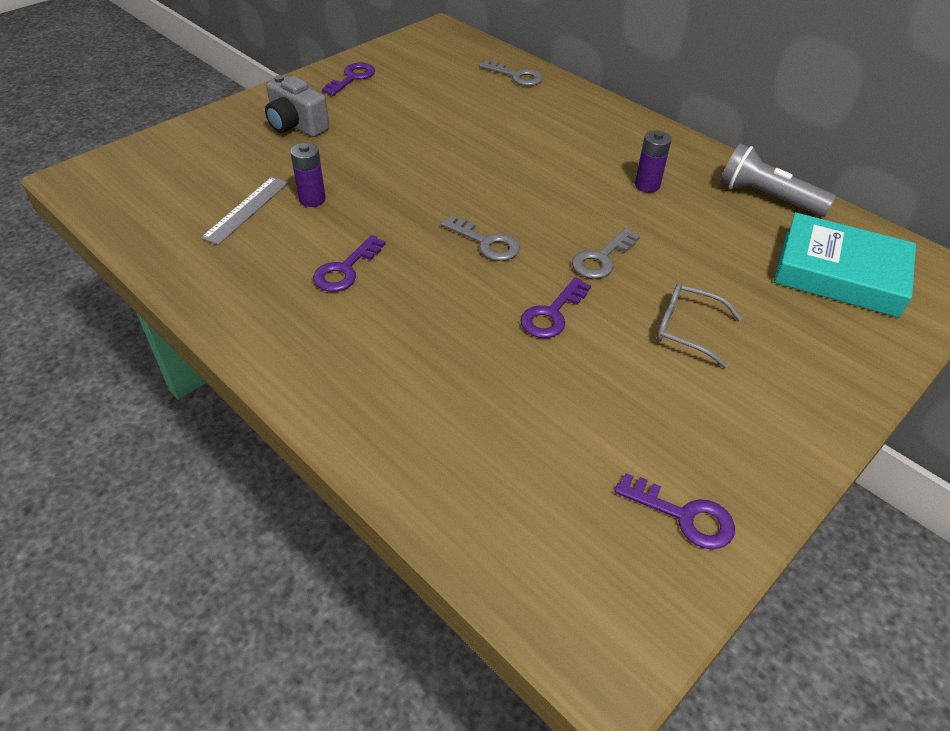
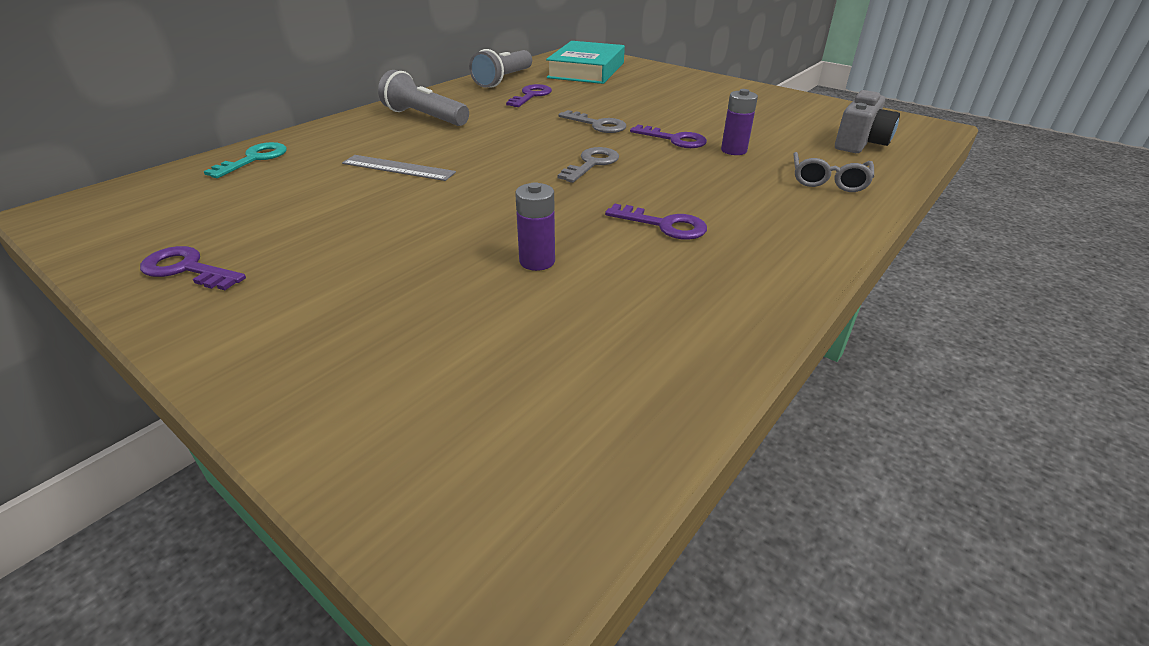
camera: 95 degrees left, 10 degrees down
(246, 209) = (571, 310): grey ruler -> grey ruler (398, 168)
(296, 126) = (333, 301): grey camera -> grey camera (860, 143)
(516, 76) = (254, 159): grey key -> turquoise key
(619, 146) = (424, 117): none -> grey flashlight
(647, 185) = (490, 110): purple battery -> purple battery (733, 150)
(683, 516) = (821, 110): purple key -> purple key (531, 96)
(687, 329) = (665, 104): grey glasses -> grey glasses (828, 180)

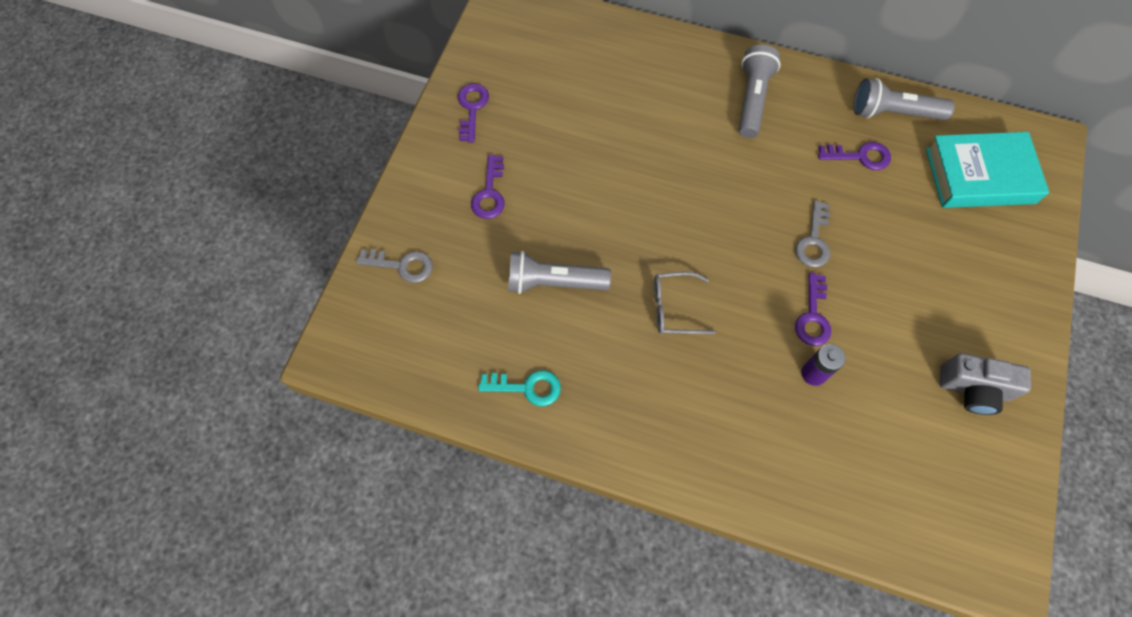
camera: 70 degrees right, 30 degrees up
(254, 159) = (614, 41): turquoise key -> turquoise key (527, 387)
(398, 168) = (644, 136): grey ruler -> none
(537, 261) = (553, 282): purple battery -> grey flashlight
(592, 164) = (721, 265): grey key -> grey key (402, 265)
(664, 225) = (637, 347): purple key -> purple key (489, 193)
(828, 180) = (783, 464): grey glasses -> grey glasses (674, 308)
(860, 143) = (901, 494): grey camera -> grey camera (973, 389)

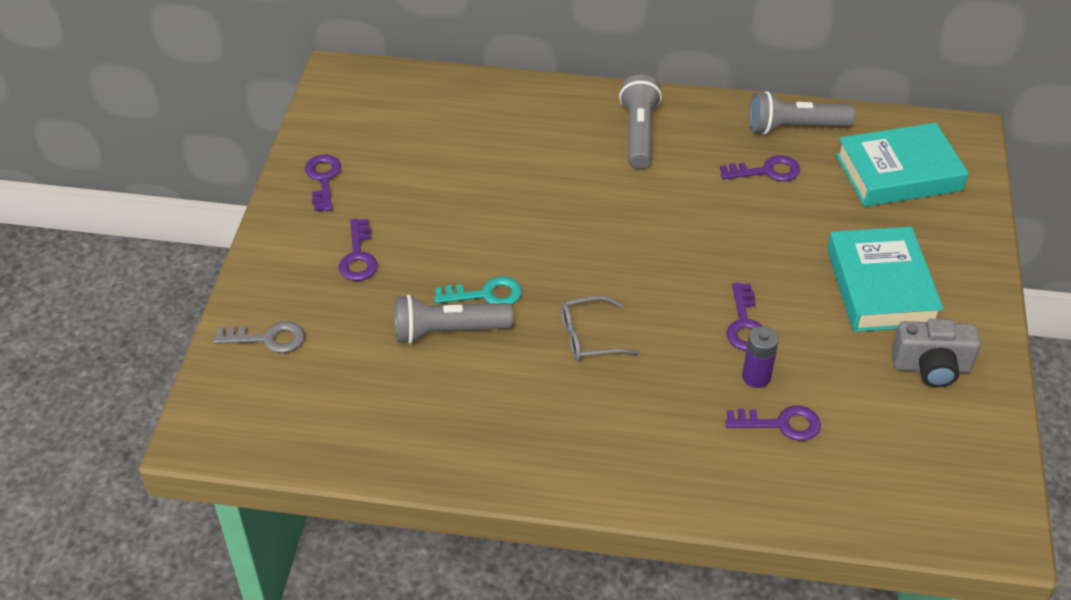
camera: 10 degrees left, 20 degrees down
(527, 387) = (435, 435): turquoise key -> turquoise key (485, 294)
(814, 240) = (732, 254): grey key -> none
(827, 426) = (781, 424): none -> purple key
(941, 296) = (880, 286): none -> turquoise book

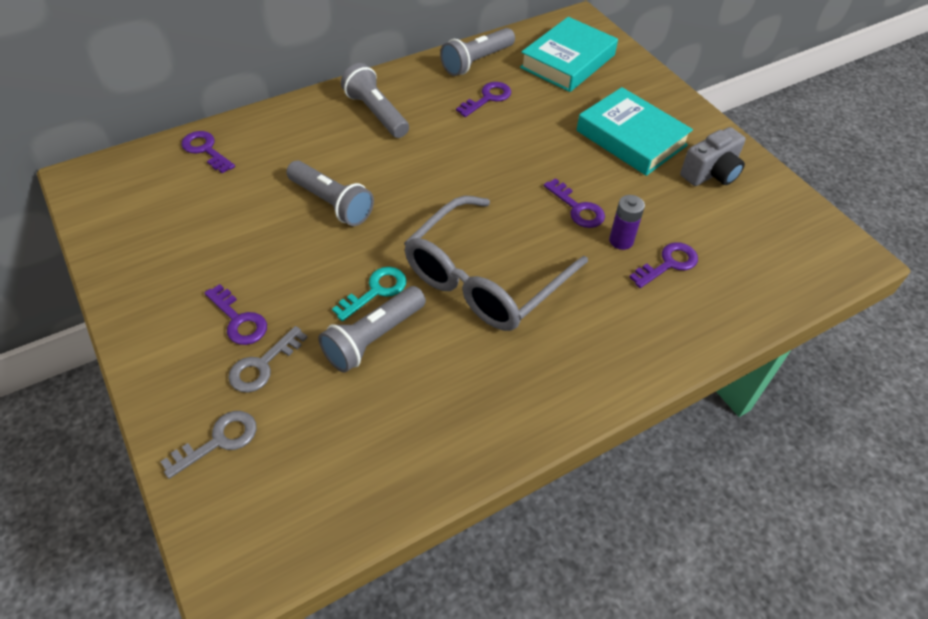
camera: 40 degrees left, 5 degrees up
(323, 179) = (146, 272): purple key -> purple key (206, 150)
(346, 302) = (263, 365): none -> grey key
(519, 198) = (331, 203): none -> grey flashlight
(590, 337) = (485, 278): grey glasses -> grey glasses, size x2.19

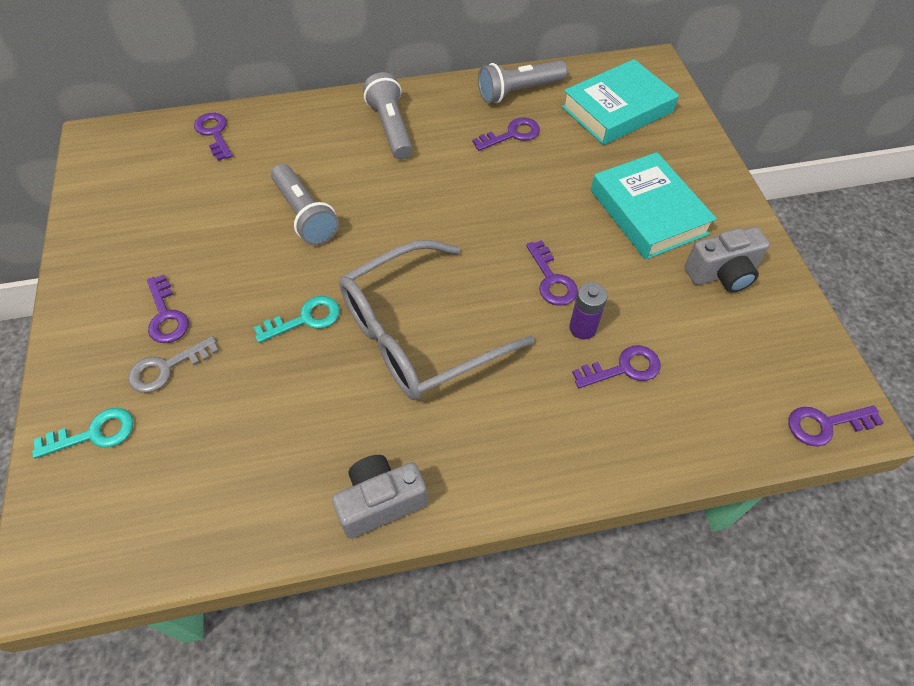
camera: 20 degrees right, 5 degrees up
(218, 441) = (94, 434): grey key -> turquoise key
(373, 338) = (280, 368): grey flashlight -> none
(518, 422) = (381, 502): none -> grey camera
(838, 267) = (825, 424): none -> purple key

